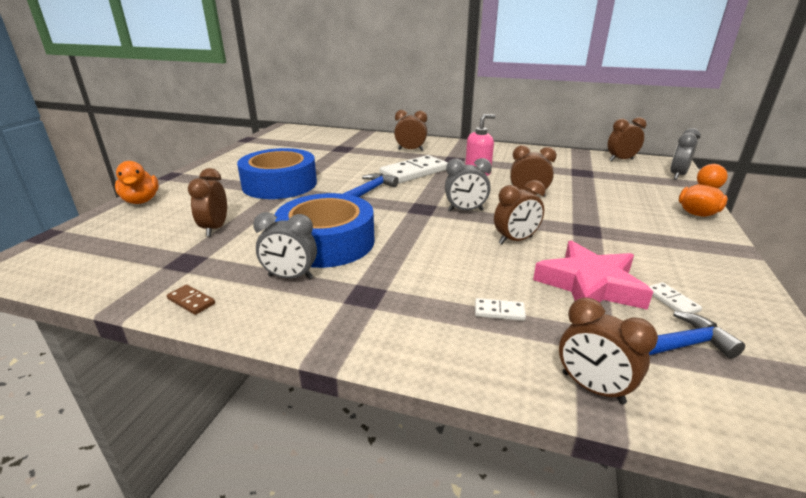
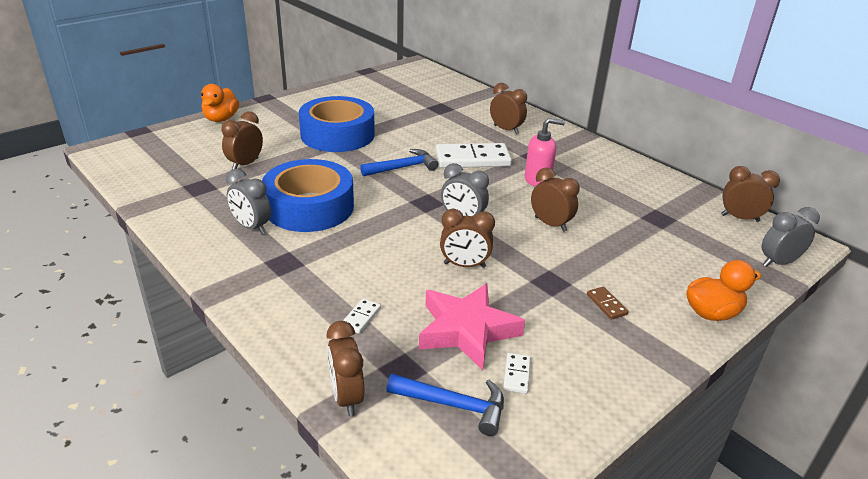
camera: 30 degrees right, 5 degrees up
(191, 301) = (174, 220): brown domino -> brown domino (606, 304)
(499, 311) = (361, 317): white domino -> white domino turned 75 degrees clockwise

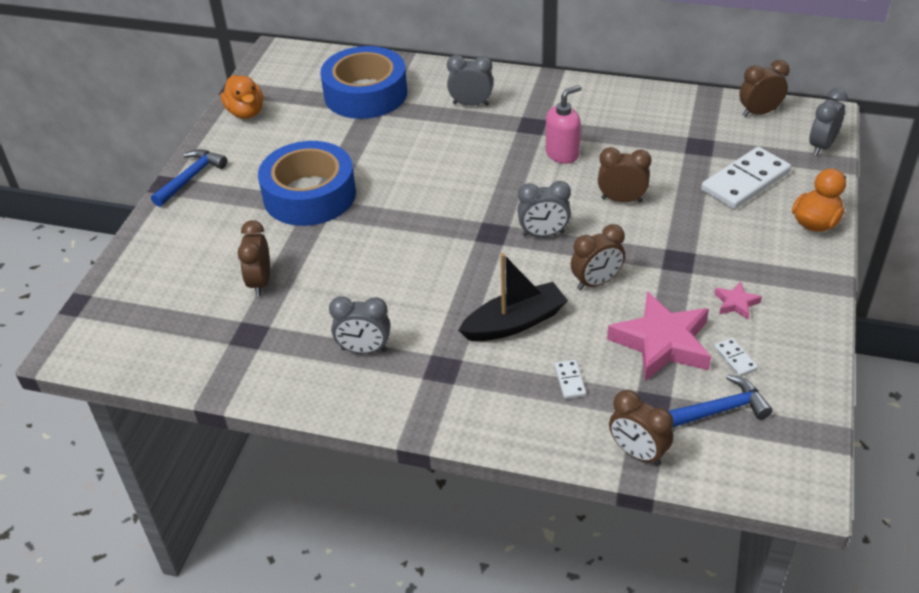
camera: 30 degrees left, 10 degrees up
(221, 119) = (151, 238): orange duck -> orange duck (246, 112)
(309, 207) = (390, 297): blue tape -> blue tape (365, 94)
(371, 261) = (515, 323): none -> black boat
(402, 167) = (424, 203): blue hammer -> blue hammer (190, 178)
(472, 159) = (478, 158): white domino -> white domino (745, 181)
(506, 130) = (471, 104): brown clock -> grey clock
(566, 335) = (736, 303): none -> pink star
(606, 304) = (738, 258): brown domino -> none

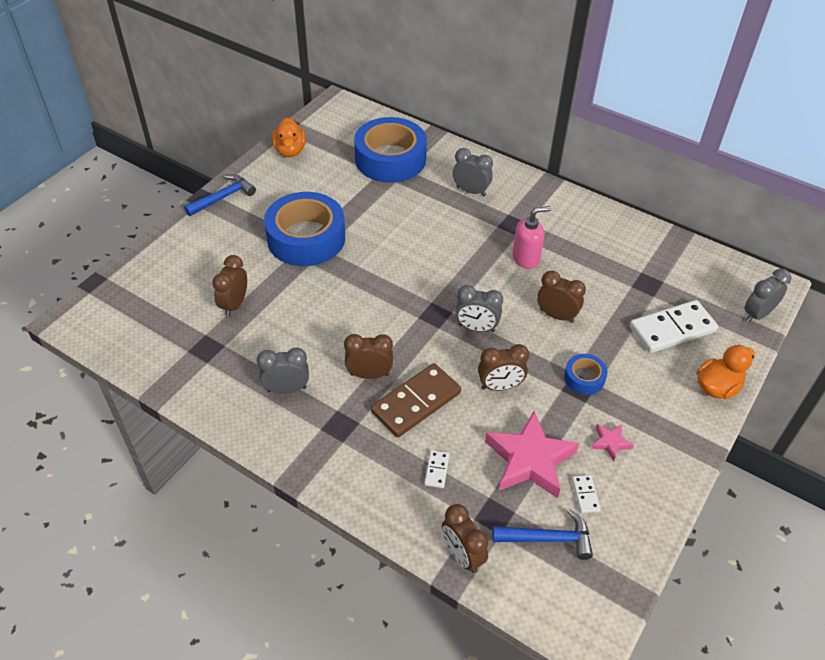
camera: 15 degrees right, 5 degrees up
(364, 350) = (286, 389): grey clock -> grey clock turned 150 degrees clockwise
(515, 323) = (416, 402): black boat -> brown domino
(679, 250) = (584, 378): none -> blue tape
(759, 113) = (715, 266): brown clock -> brown clock (369, 374)

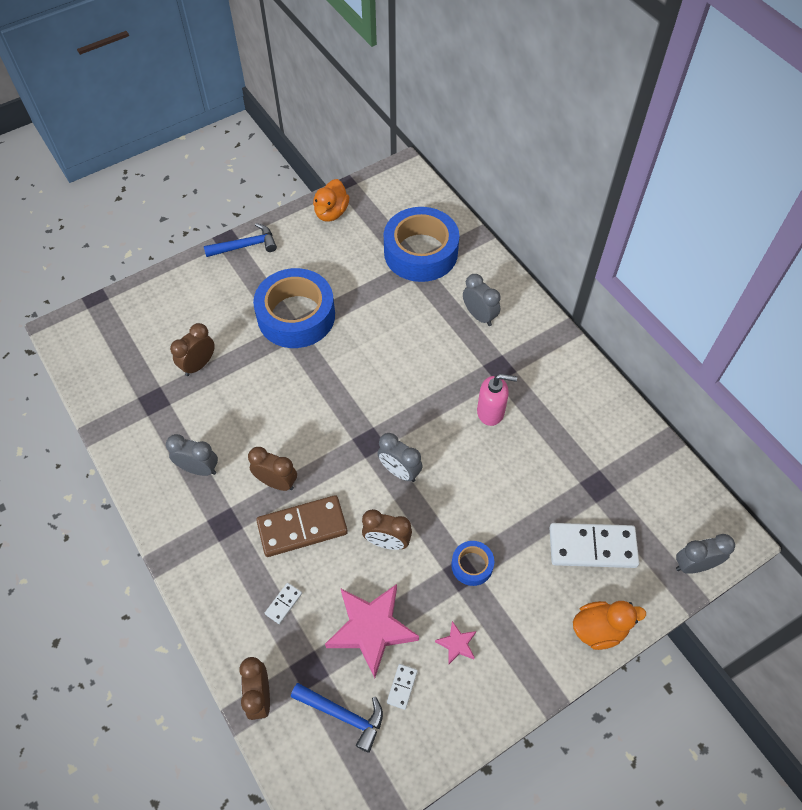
camera: 25 degrees right, 10 degrees up
(556, 315) = (484, 487): brown clock -> none

